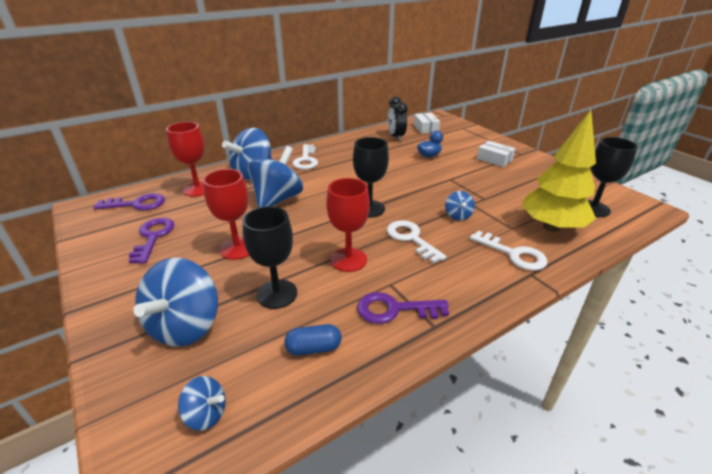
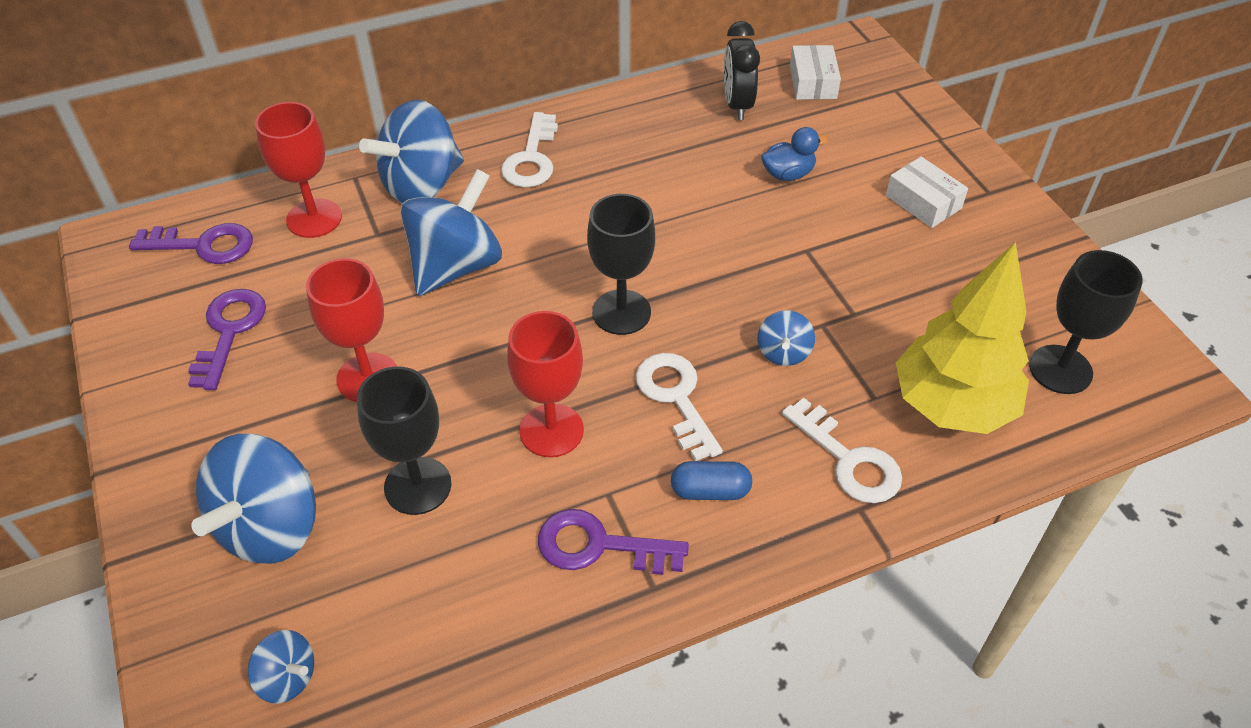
camera: 10 degrees right, 15 degrees up
(313, 348) = (455, 597): blue capsule -> blue capsule (710, 491)

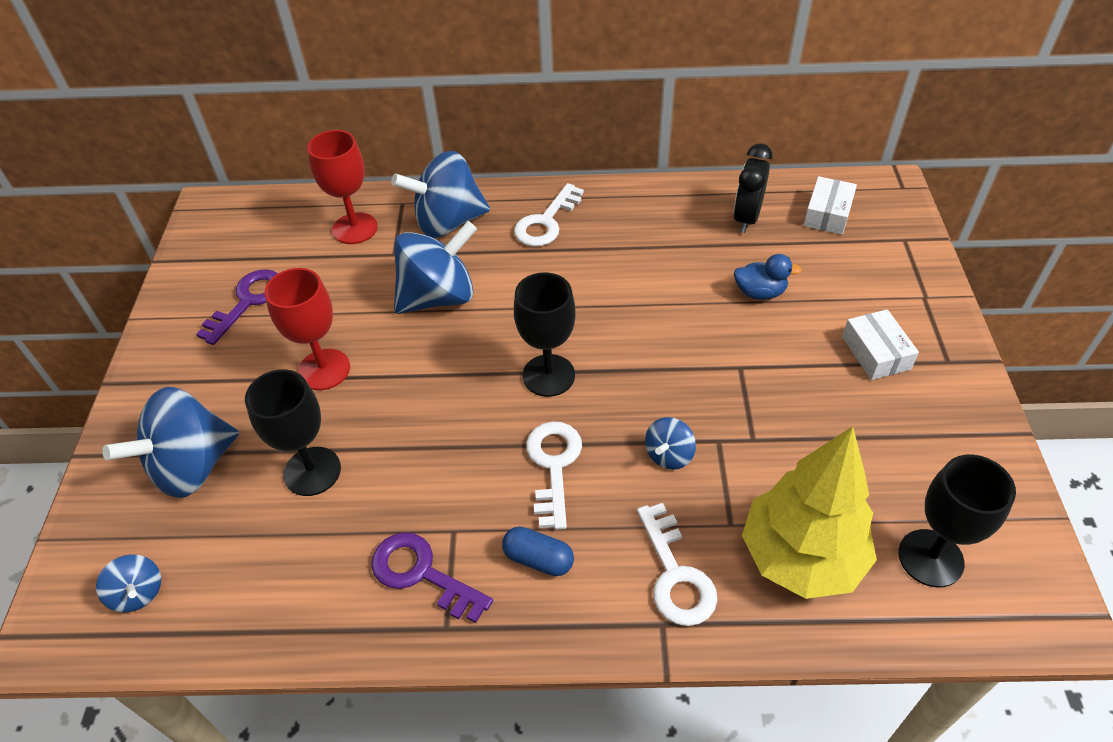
camera: 25 degrees right, 0 degrees up
(203, 245) = (267, 228): purple key -> none
(551, 430) = (437, 460): red goblet -> none

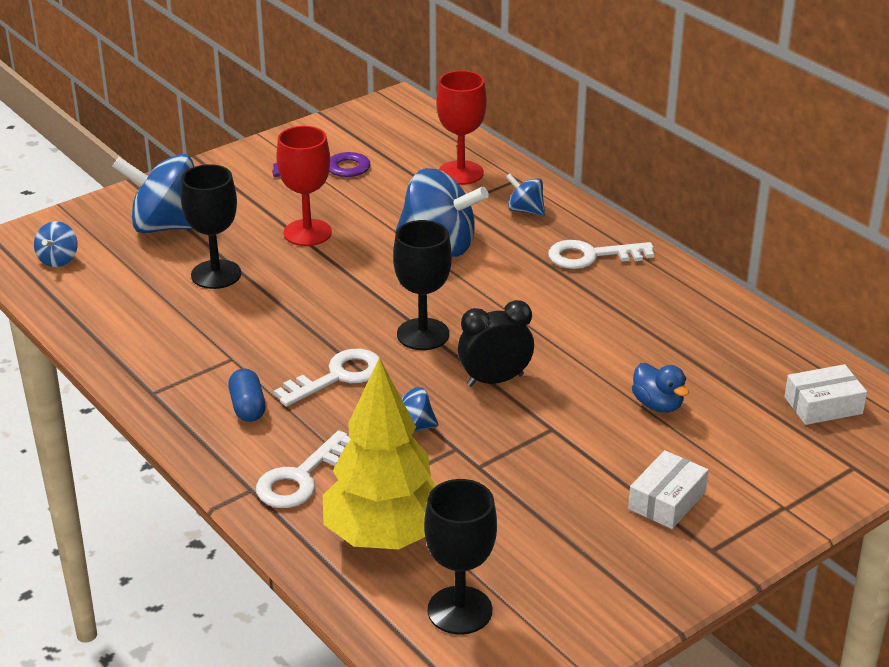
camera: 50 degrees right, 15 degrees down
(422, 574) = (183, 362): purple key -> none
(448, 222) = (525, 210): blue spinning top -> blue spinning top, size x0.48
(746, 218) = (747, 359): black clock -> black clock (495, 380)

